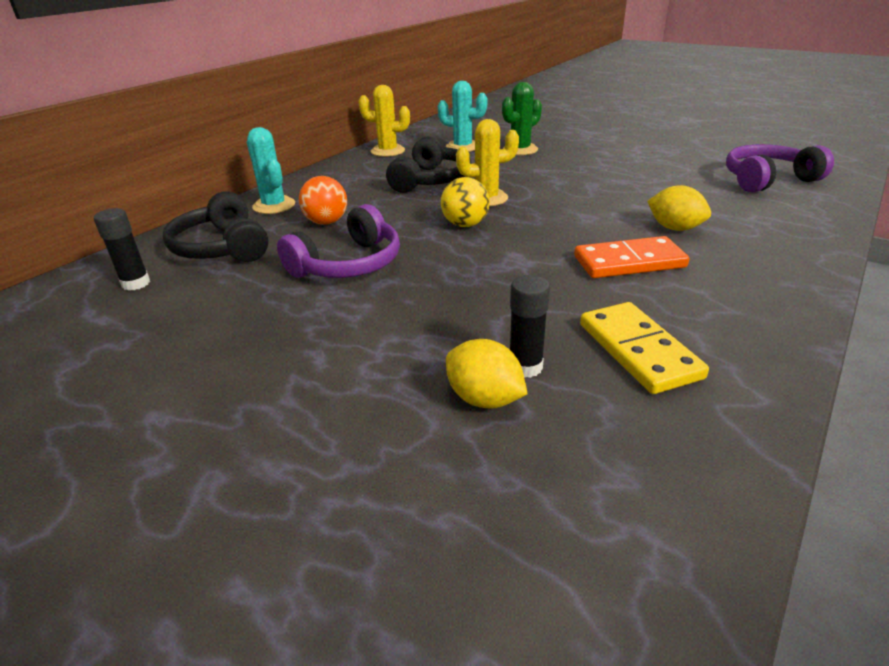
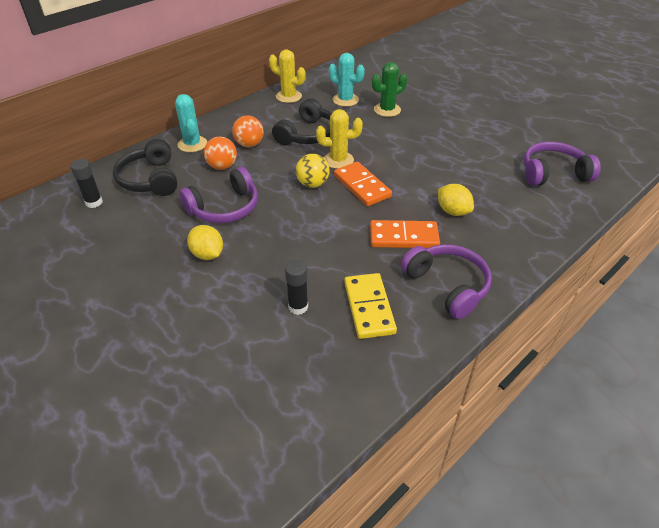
camera: 10 degrees right, 10 degrees up
(356, 197) = (249, 144): none -> orange ball
(484, 399) = (266, 324): yellow lemon -> yellow lemon (207, 254)
(534, 219) = (362, 186): none -> orange domino
(734, 307) = (447, 286): none -> purple headphones

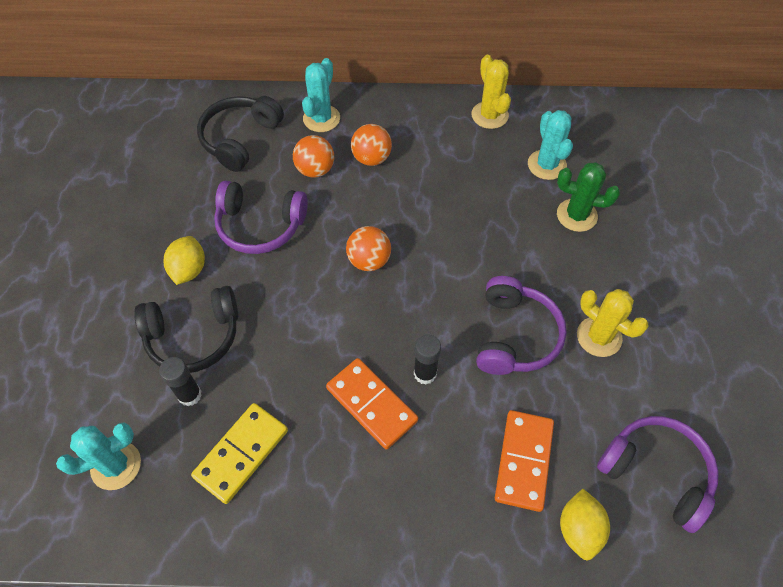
camera: 45 degrees right, 15 degrees up
(94, 202) = (171, 133): black glue stick -> black glue stick (425, 373)
(302, 373) = (116, 465): none -> turquoise cactus
(307, 135) = (444, 188): black headphones -> black headphones (193, 336)
(312, 184) = (369, 260): yellow ball -> orange ball
(338, 160) = (432, 249): yellow cactus -> yellow cactus (599, 337)
(362, 186) = (412, 303): orange domino -> orange domino (523, 461)
(447, 286) = (337, 500): purple headphones -> purple headphones (515, 336)
(453, 211) = (462, 418): yellow lemon -> yellow lemon (579, 529)

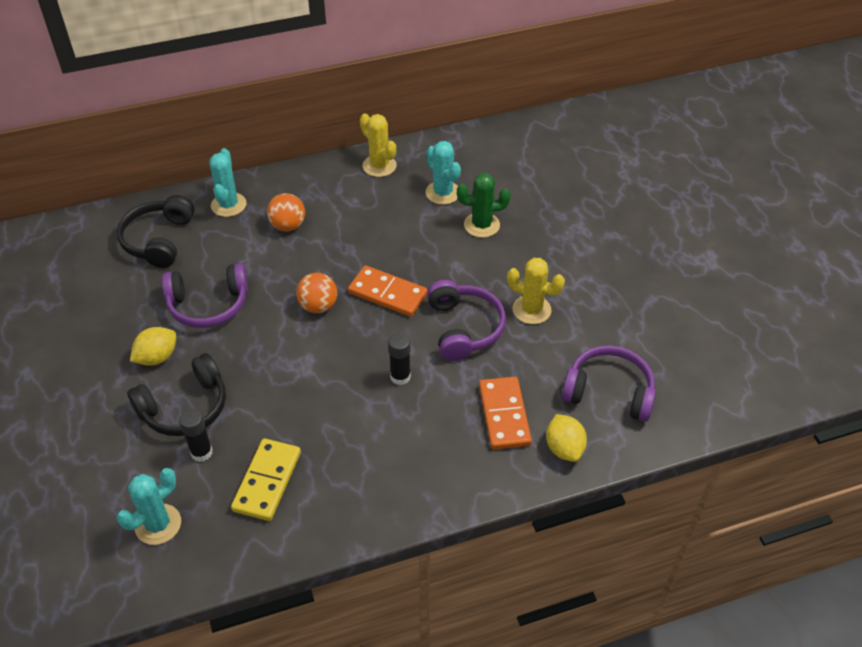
camera: 20 degrees left, 10 degrees down
(189, 270) = (157, 357): yellow lemon -> yellow lemon turned 60 degrees clockwise
(315, 170) = (240, 247): orange ball -> none
(372, 404) = (364, 412): orange domino -> orange domino (388, 293)

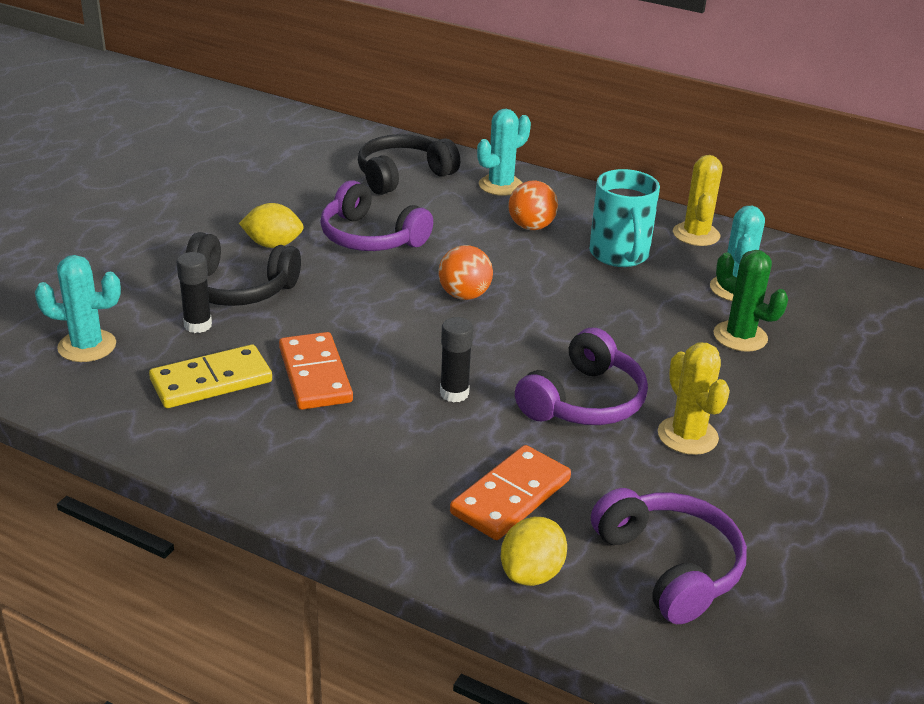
camera: 45 degrees right, 15 degrees down
(360, 211) = (619, 255): none -> turquoise mug
(388, 293) = (547, 327): orange domino -> orange domino (315, 375)

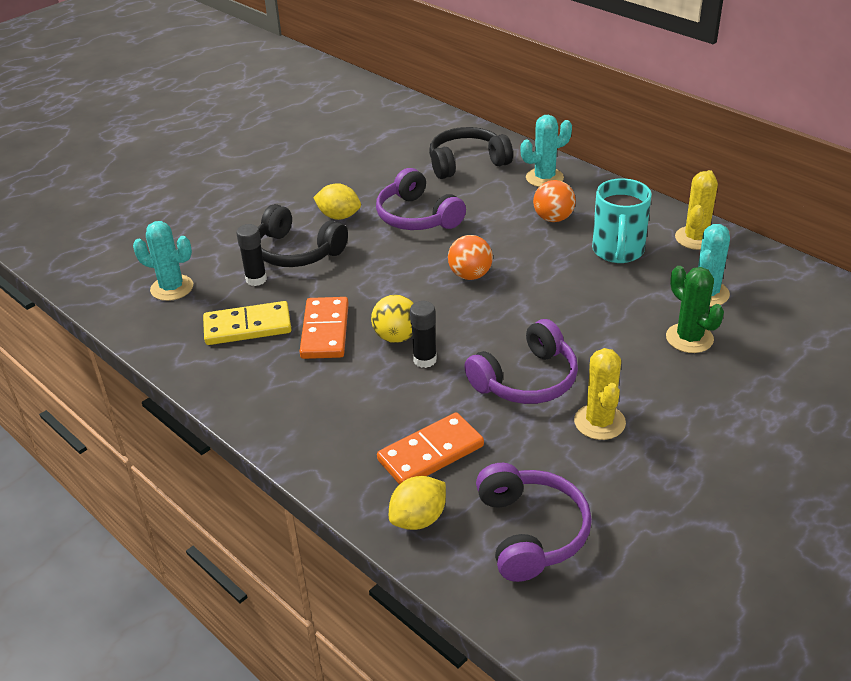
camera: 20 degrees right, 5 degrees up
(407, 372) = (396, 337): none -> yellow ball

